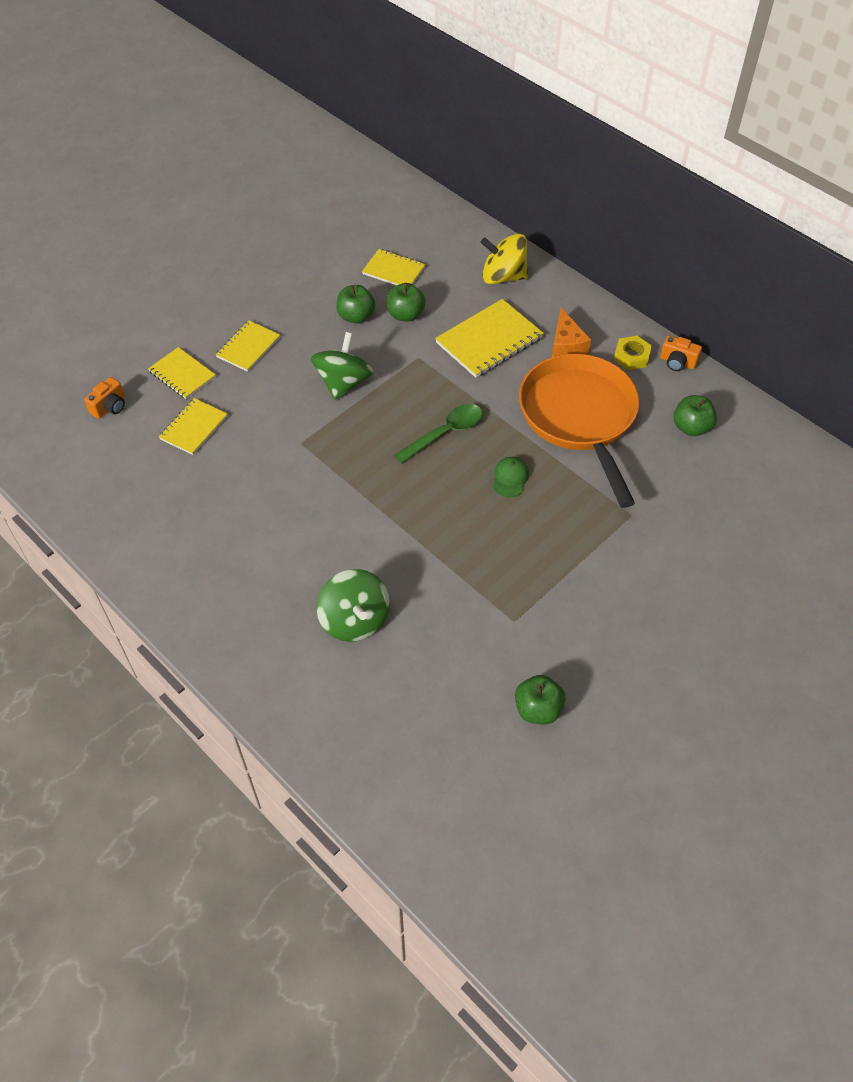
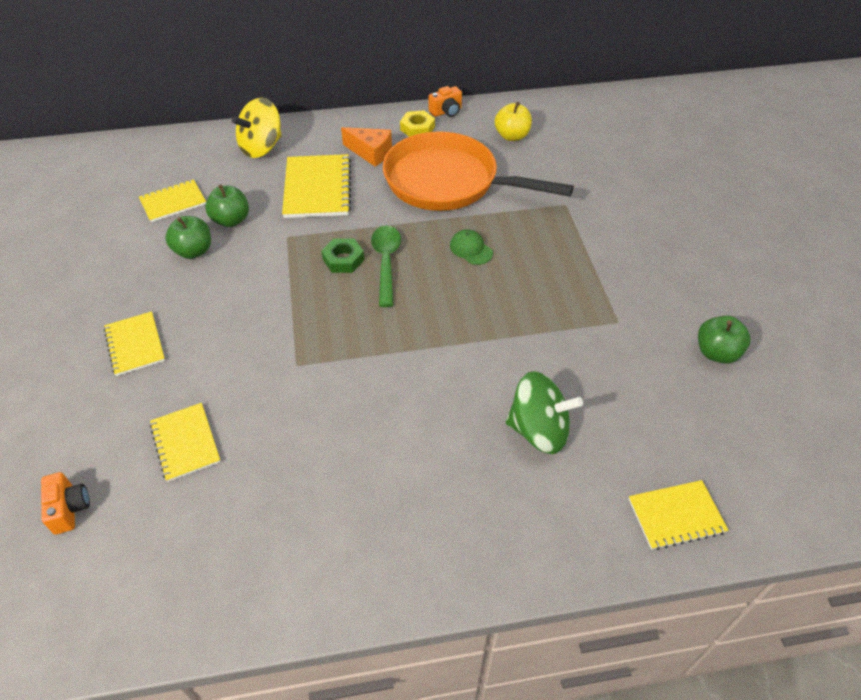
camera: 55 degrees left, 5 degrees down
(182, 374) = (104, 417): yellow notebook -> yellow notebook (676, 515)
(343, 382) = (259, 298): green spinning top -> none
(425, 405) = (343, 259): none -> green nut
(691, 427) = (512, 136): green apple -> yellow apple

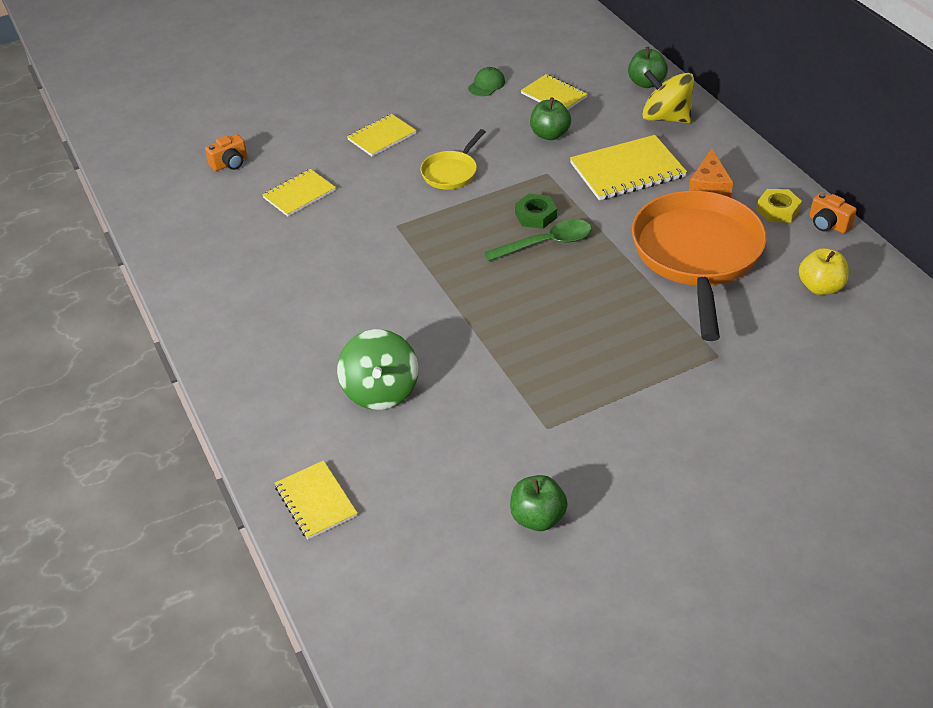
camera: 75 degrees right, 5 degrees down
(193, 251) = (499, 128): green apple -> green apple (646, 83)
(239, 302) = (451, 172): none -> yellow pan
(471, 249) = (598, 296): green cap -> green cap (486, 85)

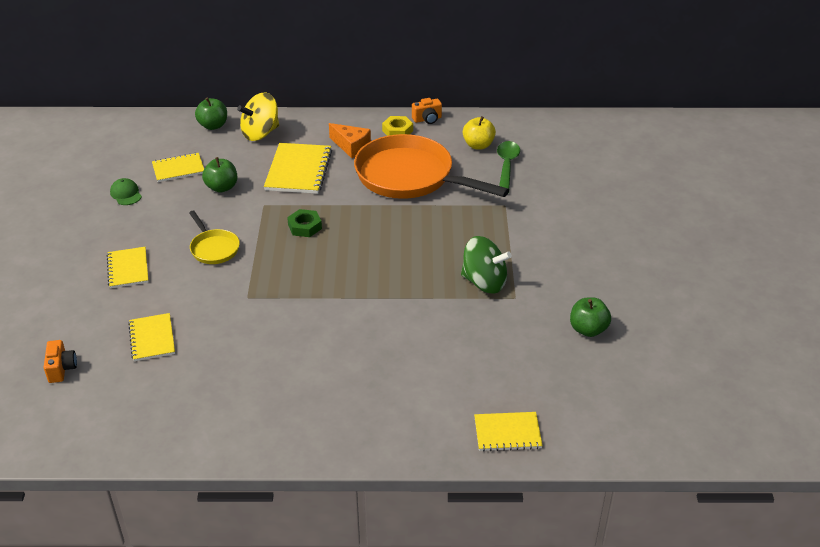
camera: 65 degrees left, 5 degrees down
(380, 390) = (422, 364): green spinning top -> green spinning top (484, 282)
(546, 243) = (339, 233): green spoon -> green spoon (506, 166)

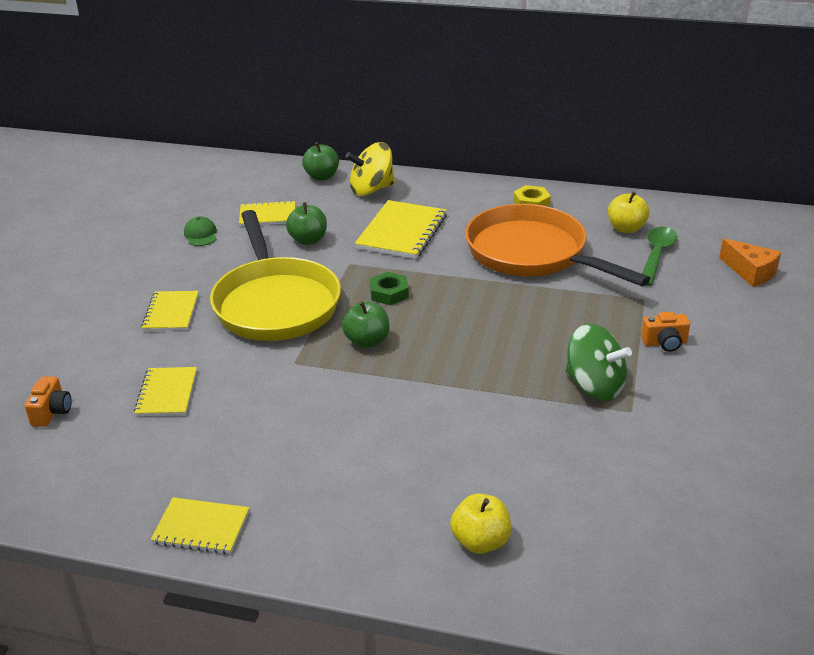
camera: 15 degrees right, 5 degrees down
(213, 248) = (275, 303): yellow pan -> yellow pan, size x2.15
(351, 146) = (471, 214): orange cheese -> orange cheese (750, 272)
(427, 119) = (570, 195): orange camera -> orange camera (664, 343)
(431, 413) = (480, 541): none -> yellow apple
(507, 433) = (578, 587): yellow notebook -> yellow notebook (201, 527)
(588, 329) = (723, 466): green apple -> green apple (367, 341)

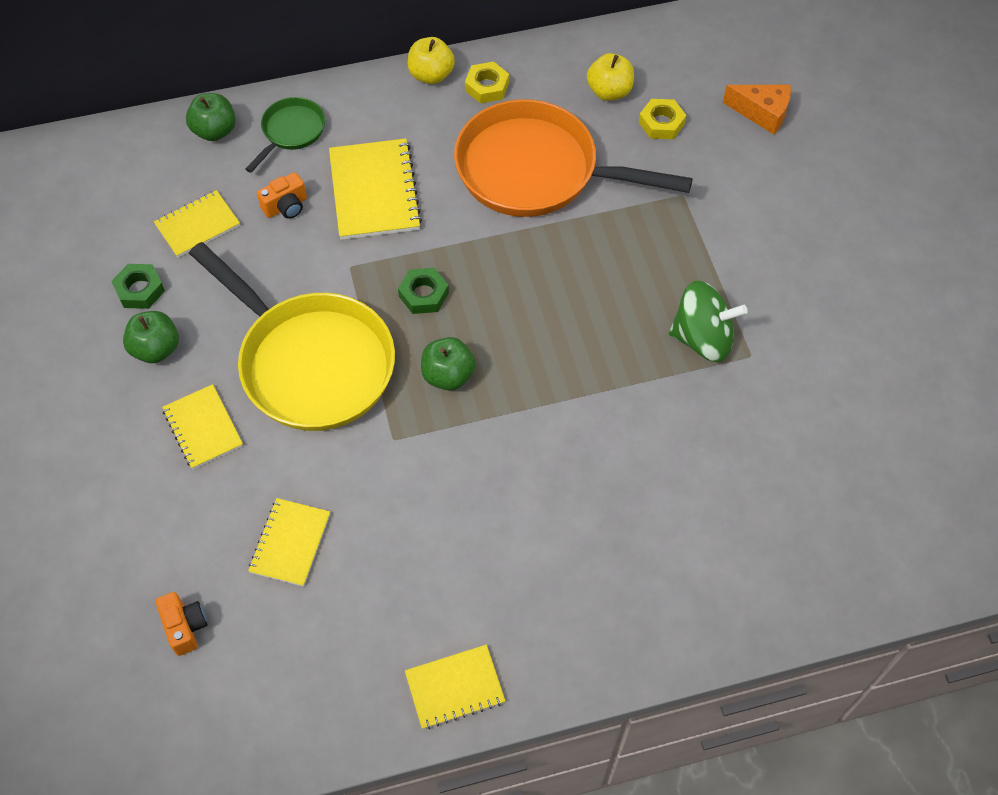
camera: 30 degrees left, 25 degrees up
(167, 393) = (290, 543): yellow notebook -> yellow notebook turned 45 degrees clockwise
(201, 234) = (140, 290): green cap -> green nut
(308, 240) = (276, 247): green apple -> green apple (156, 349)
(371, 189) = (291, 132): yellow spinning top -> green pan
(480, 541) = (711, 575): yellow apple -> yellow apple (431, 75)
(656, 255) = (661, 123): green spoon -> yellow nut
(664, 343) = (734, 251): orange camera -> orange camera (286, 206)

